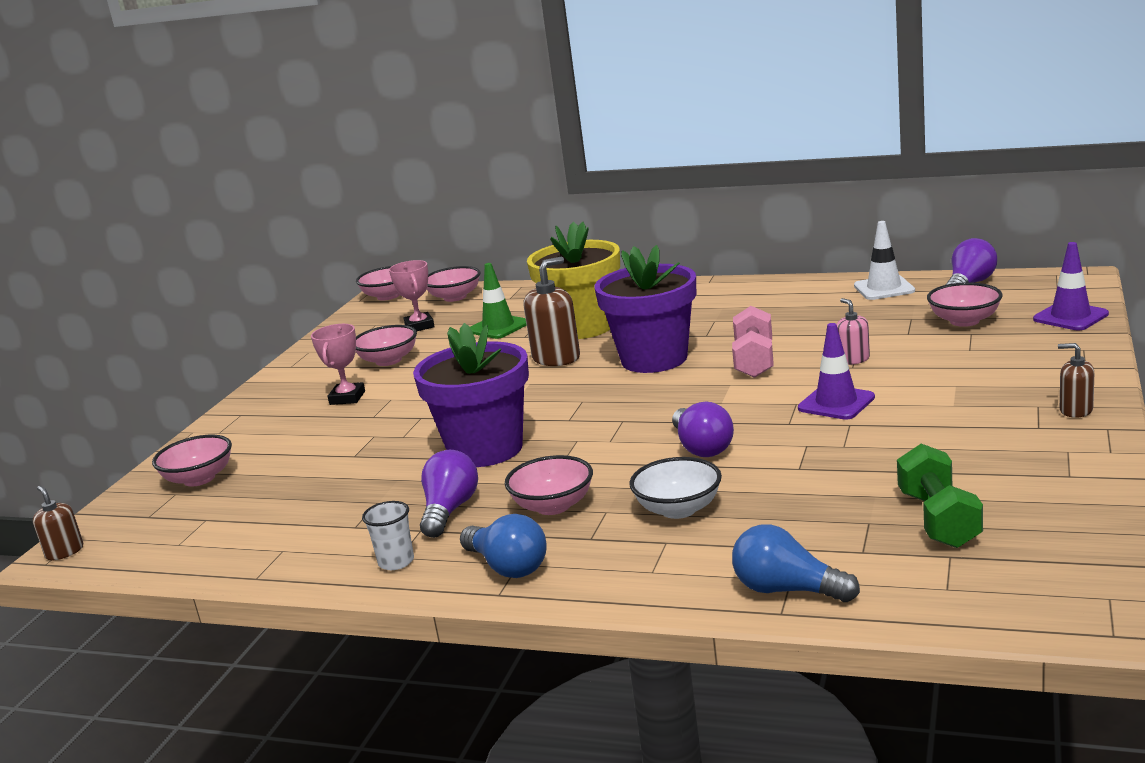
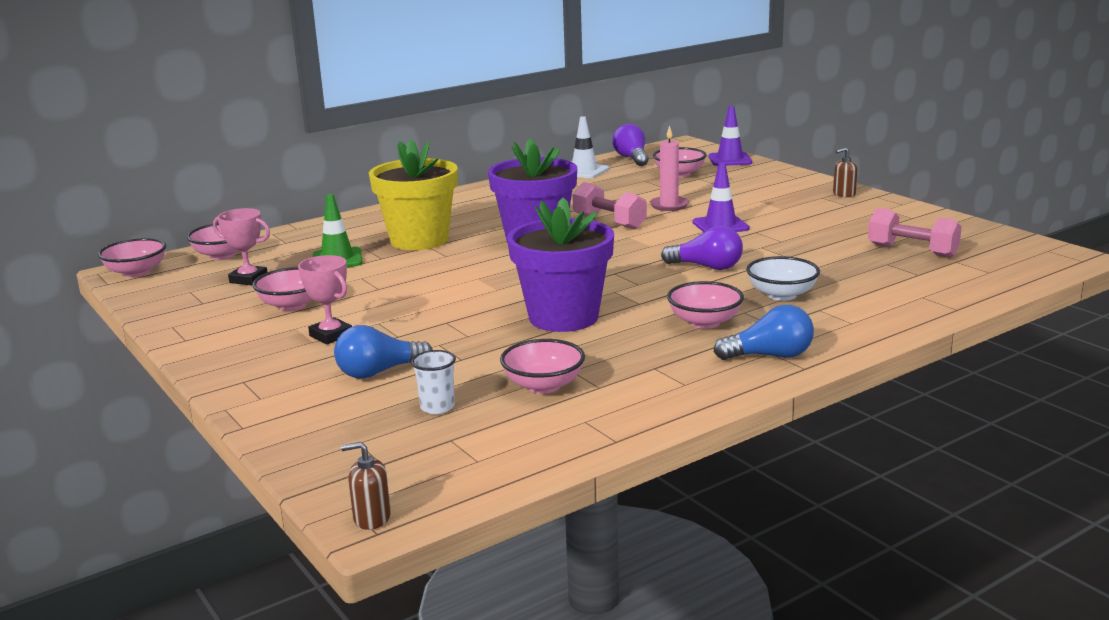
camera: 55 degrees left, 0 degrees up
(199, 479) = (351, 426): pink bowl -> pink bowl (543, 385)
(396, 562) = (692, 386): white cup -> white cup (437, 407)
(449, 510) = (643, 351): purple light bulb -> none
(556, 358) = (454, 260): brown soap dispenser -> none
(787, 590) = (934, 300): blue light bulb -> blue light bulb (379, 372)
(853, 359) = (669, 205): pink soap dispenser -> pink candle
(938, 519) = (912, 251): green dumbbell -> pink dumbbell

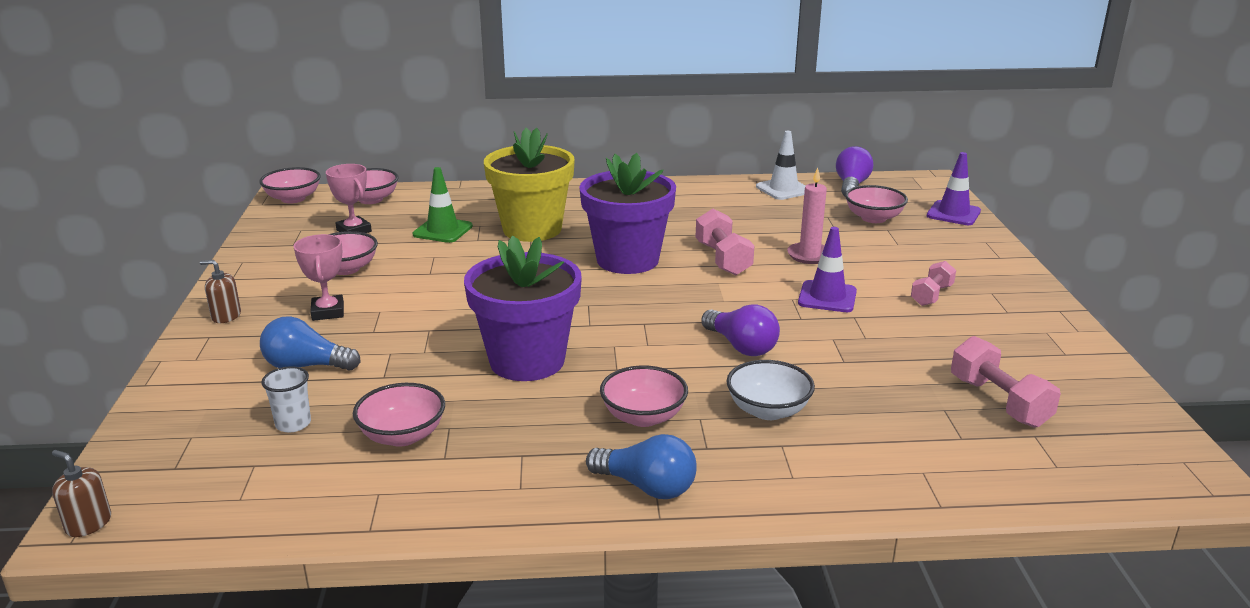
camera: 30 degrees right, 5 degrees up
(787, 208) = (931, 295): none -> pink dumbbell
(844, 194) = (1023, 295): brown soap dispenser -> brown soap dispenser (226, 316)

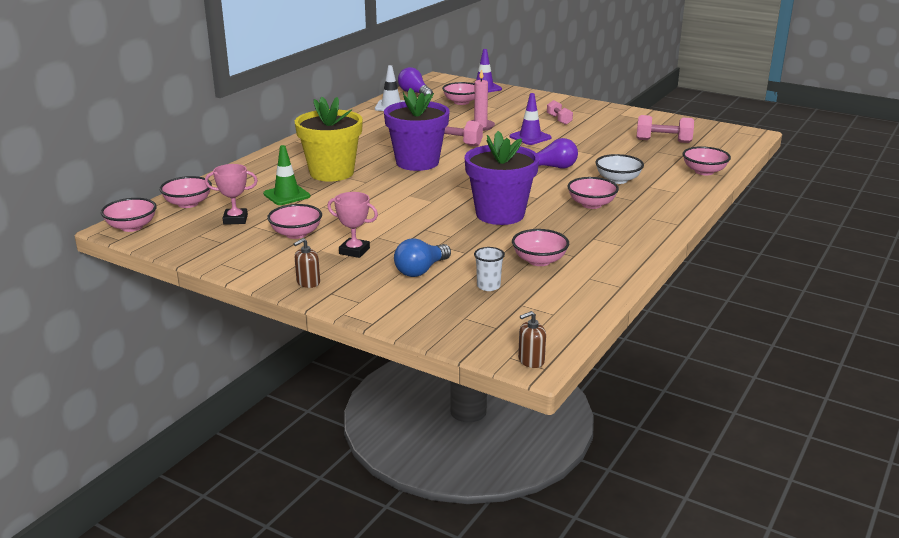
camera: 55 degrees left, 0 degrees up
(647, 487) = (652, 220): blue light bulb -> none
(925, 480) = (704, 171): none -> pink bowl

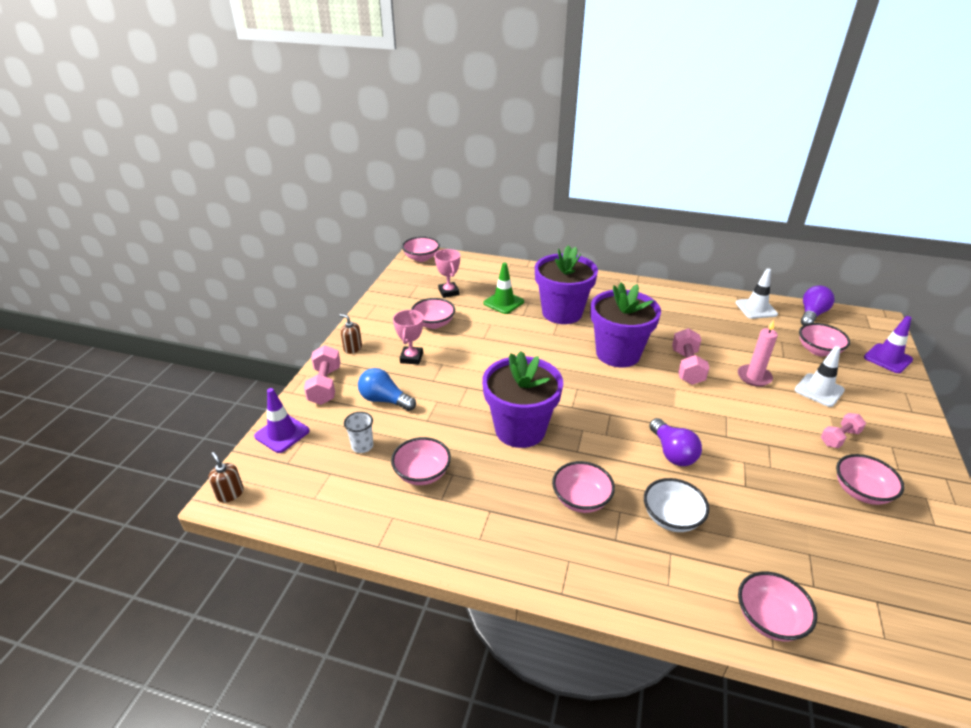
camera: 75 degrees right, 10 degrees up
(188, 204) = (467, 267): pink bowl -> pink bowl (861, 492)
(331, 173) = (562, 313): yellow flower pot -> purple flower pot
(507, 113) = (819, 390): none -> white traffic cone
(530, 137) = (754, 421): purple traffic cone -> purple traffic cone (282, 433)
(663, 141) = (858, 559): pink dumbbell -> pink dumbbell (325, 385)

